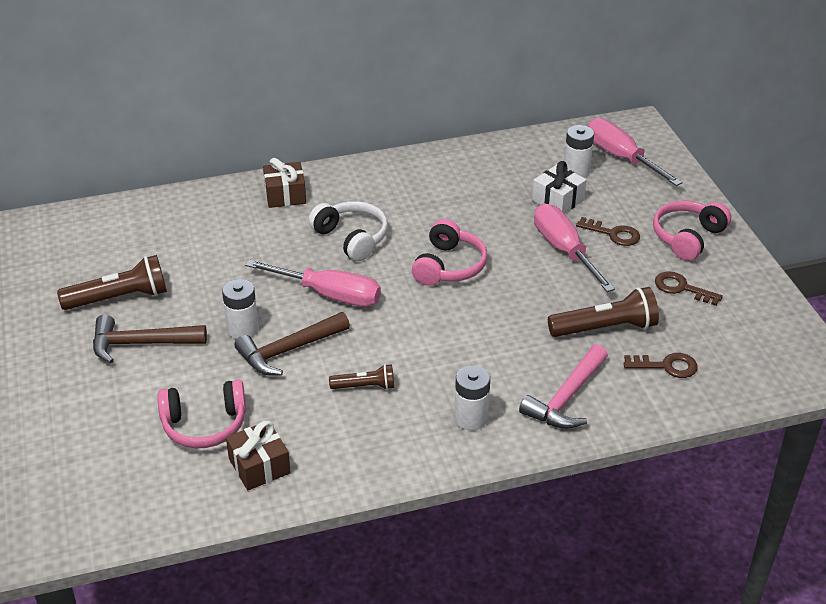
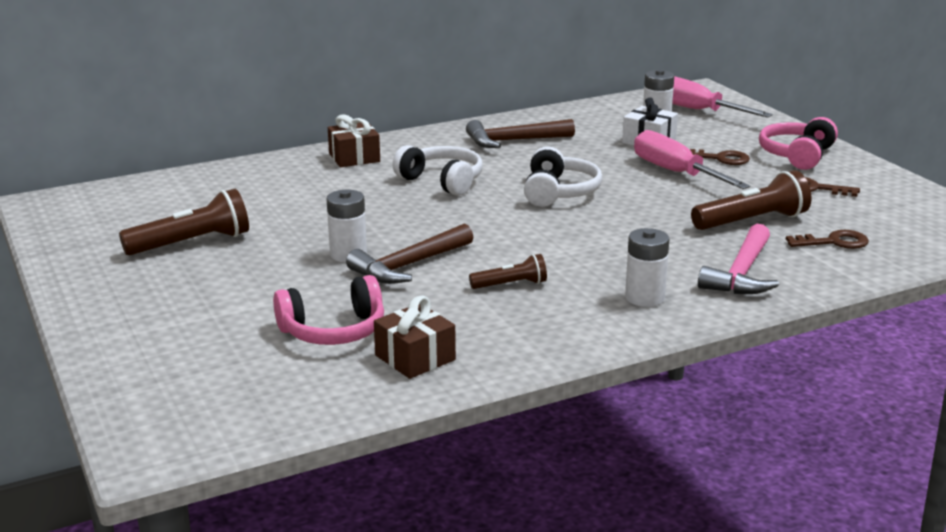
camera: 10 degrees left, 15 degrees down
(141, 343) = (231, 275): brown hammer -> brown hammer (513, 141)
(328, 295) = (436, 222): pink screwdriver -> none
(449, 266) = (559, 192): pink headphones -> white headphones

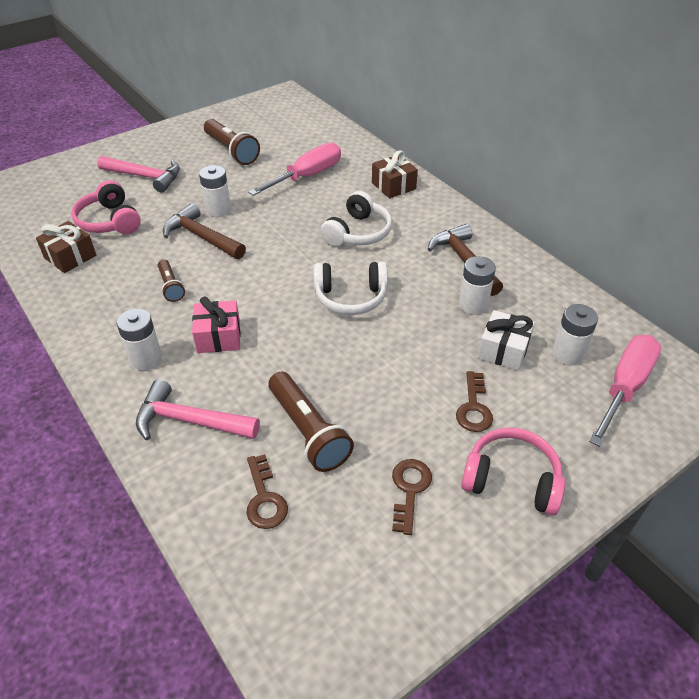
camera: 80 degrees right, 20 degrees up
(220, 306) = (145, 177): none -> pink hammer
(584, 145) = (473, 305): none -> white battery
(612, 258) = (218, 337): none -> pink gift
(676, 173) = (420, 373): pink screwdriver -> pink screwdriver (306, 176)

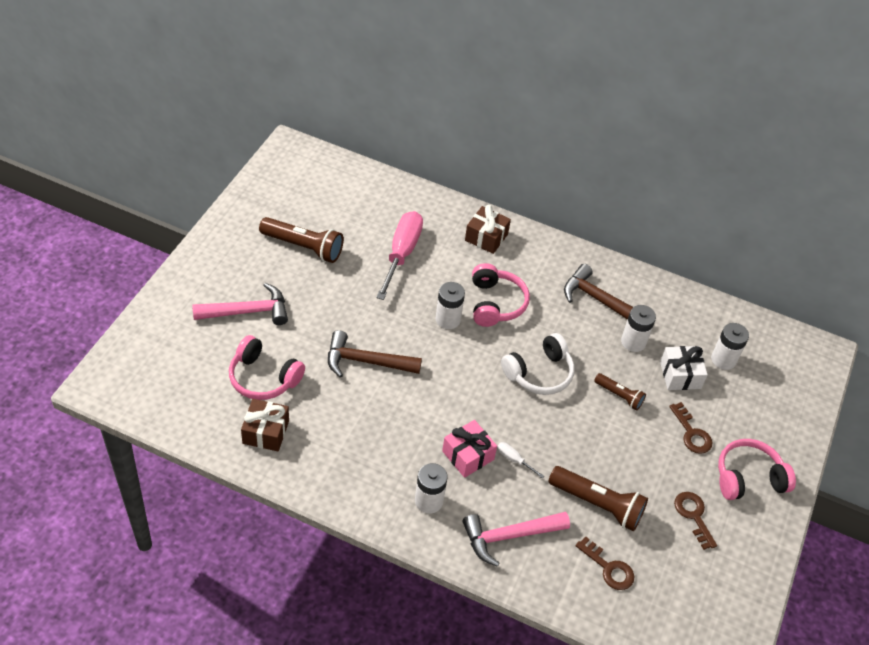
camera: 35 degrees left, 5 degrees up
(171, 286) = (386, 424): brown flashlight -> brown flashlight (619, 396)
(218, 210) = (354, 325): white battery -> white battery (448, 319)
(259, 357) = (514, 460): none -> white screwdriver
(358, 233) = (495, 303): white headphones -> pink headphones
(624, 387) = (774, 372): pink screwdriver -> none

